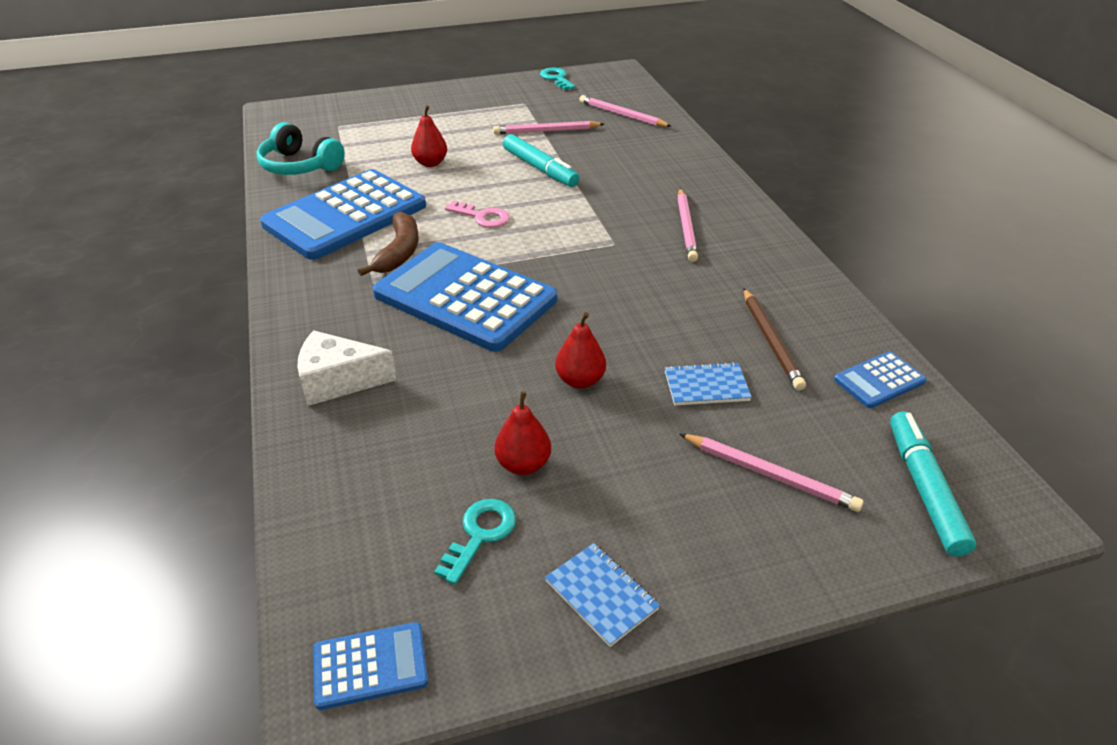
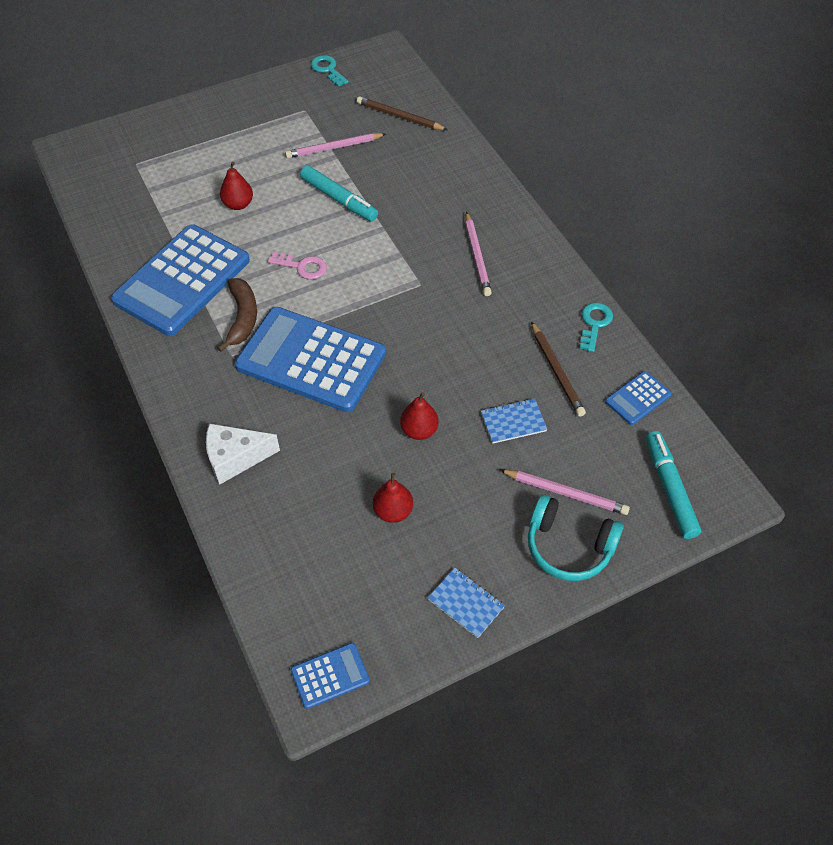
camera: 10 degrees left, 15 degrees up
(299, 166) = (118, 223): turquoise headphones -> turquoise headphones (568, 546)
(480, 535) = (376, 572): turquoise key -> turquoise key (594, 324)
(622, 115) = (400, 116): pink pencil -> brown pencil

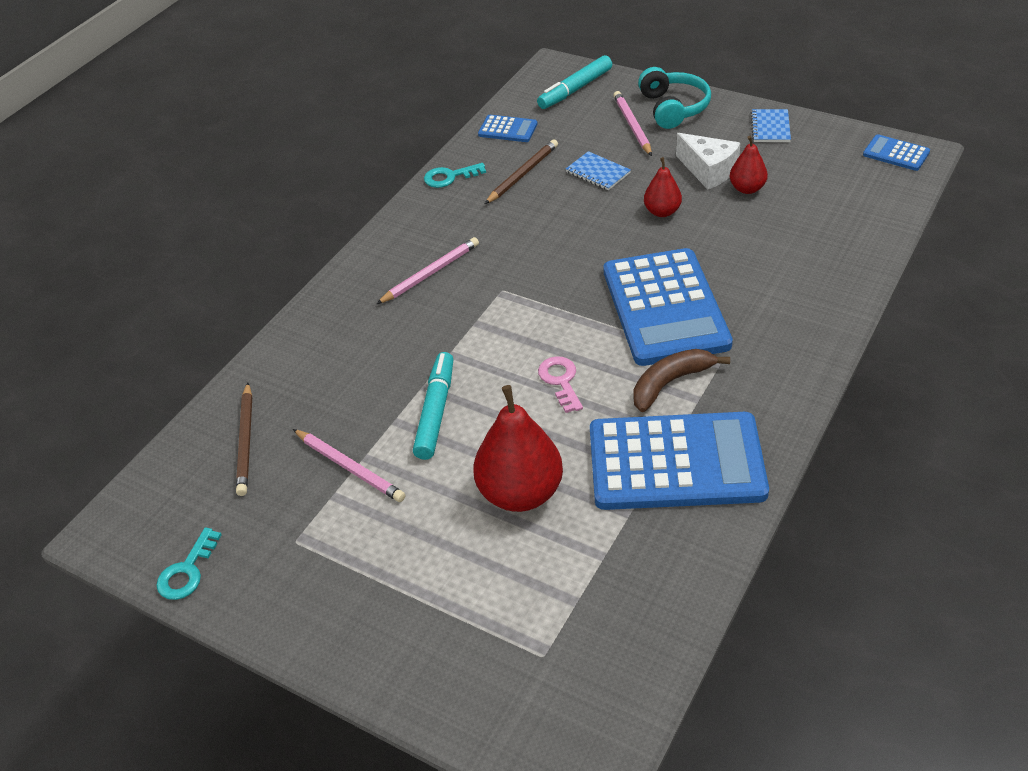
camera: 120 degrees left, 10 degrees down
(235, 458) = (813, 291): white cheese -> white cheese (708, 171)
(238, 204) = (520, 493): red pear -> red pear, size x1.85

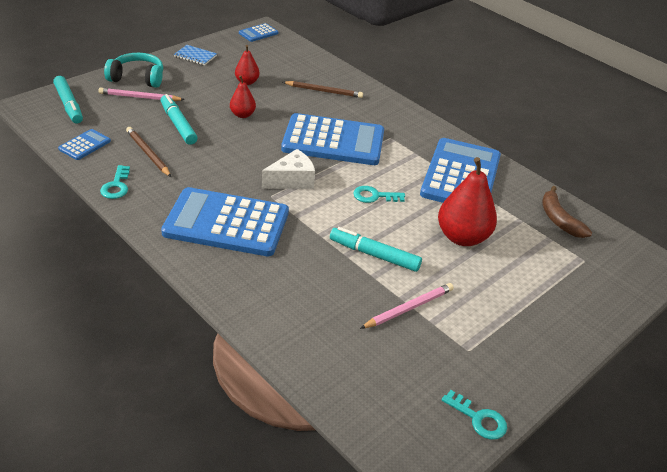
camera: 80 degrees left, 5 degrees down
(246, 441) = (355, 361): brown pencil -> brown pencil (324, 91)
(430, 273) = (226, 223): pink pencil -> blue calculator
(561, 381) = (374, 196): pink key -> turquoise key
(598, 172) = (178, 124): blue notebook -> turquoise marker
(670, 383) = (398, 158): brown banana -> brown banana (559, 219)
(708, 171) = (217, 88): white cheese -> white cheese (292, 180)

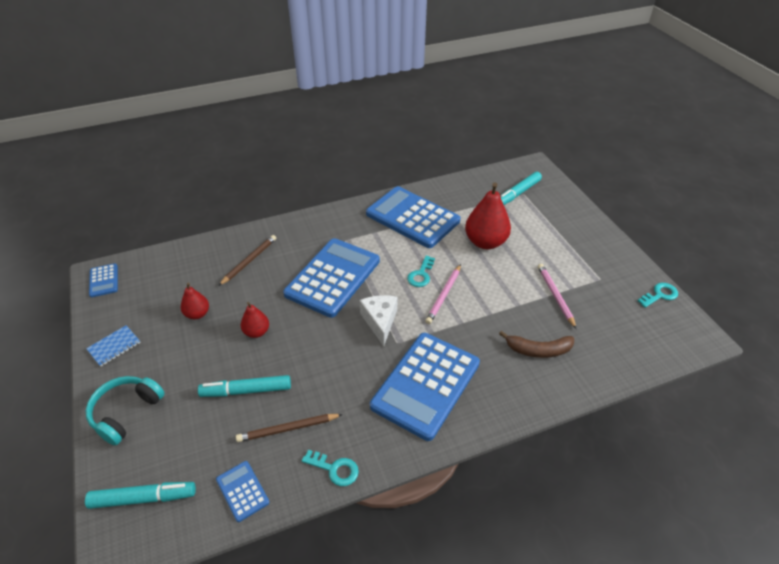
camera: 65 degrees left, 5 degrees up
(140, 97) = (170, 417): pink pencil -> pink pencil (444, 295)
(374, 255) = (493, 297): turquoise marker -> turquoise marker (517, 193)
(559, 219) = (479, 188): brown banana -> brown banana (538, 350)

